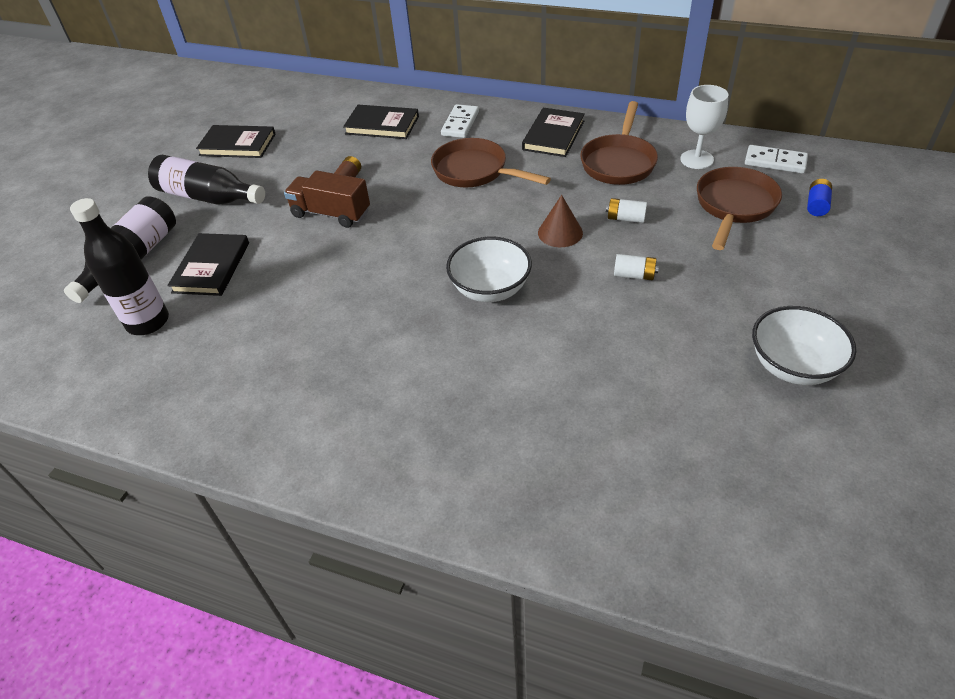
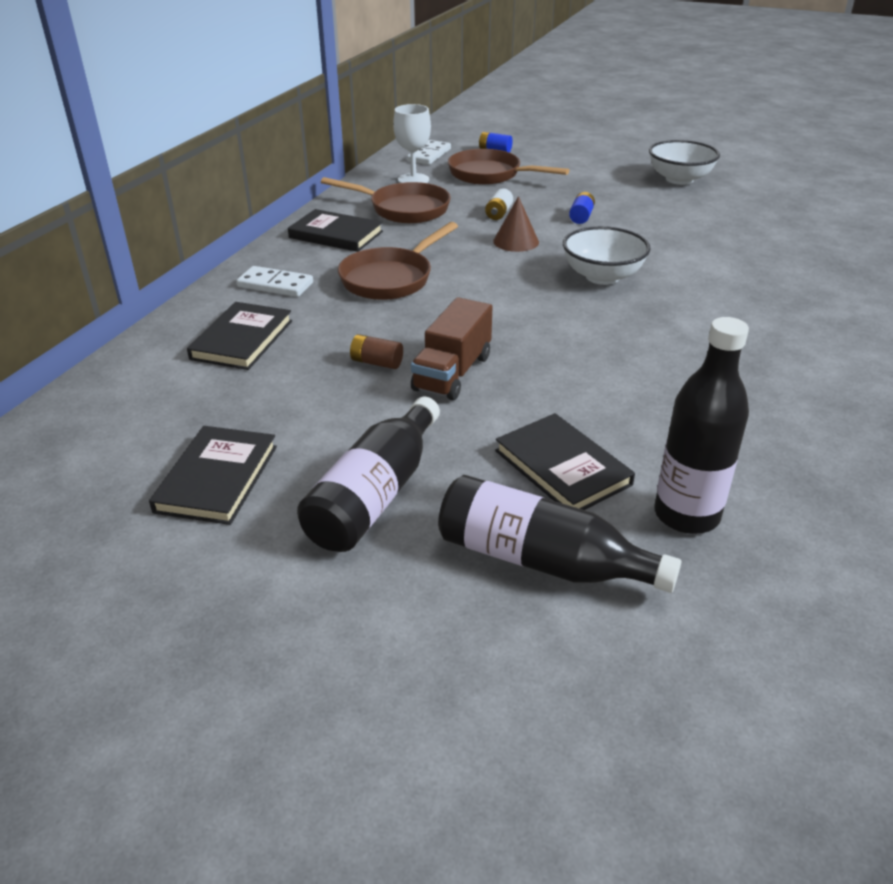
camera: 90 degrees left, 10 degrees down
(211, 267) = (562, 467): black book -> black book turned 45 degrees clockwise
(634, 275) = (581, 217): white battery -> blue battery

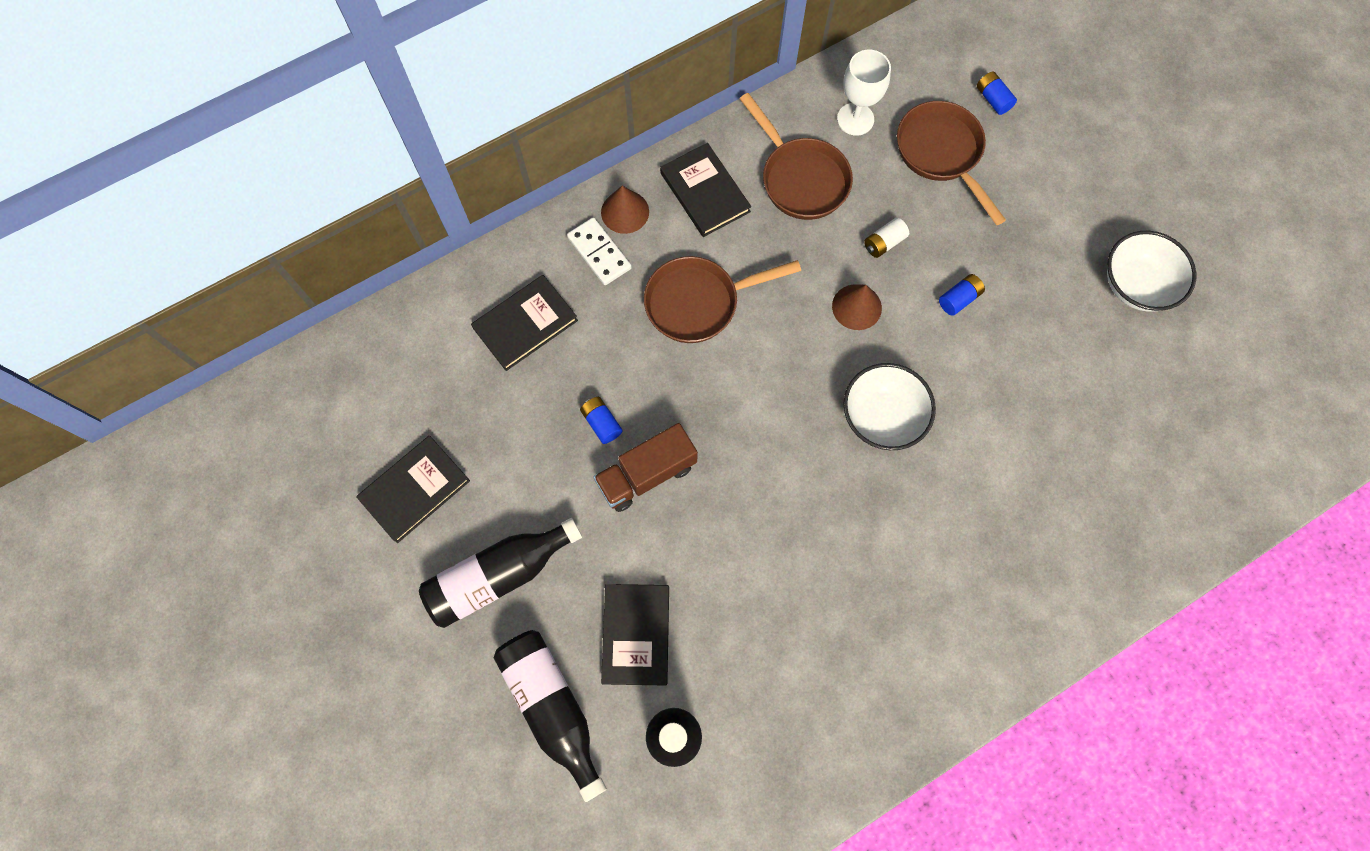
camera: 35 degrees right, 35 degrees up
(277, 261) = (625, 212): none -> brown cone
(376, 362) = (601, 423): brown battery -> blue battery
(429, 155) = (914, 69): white domino -> none

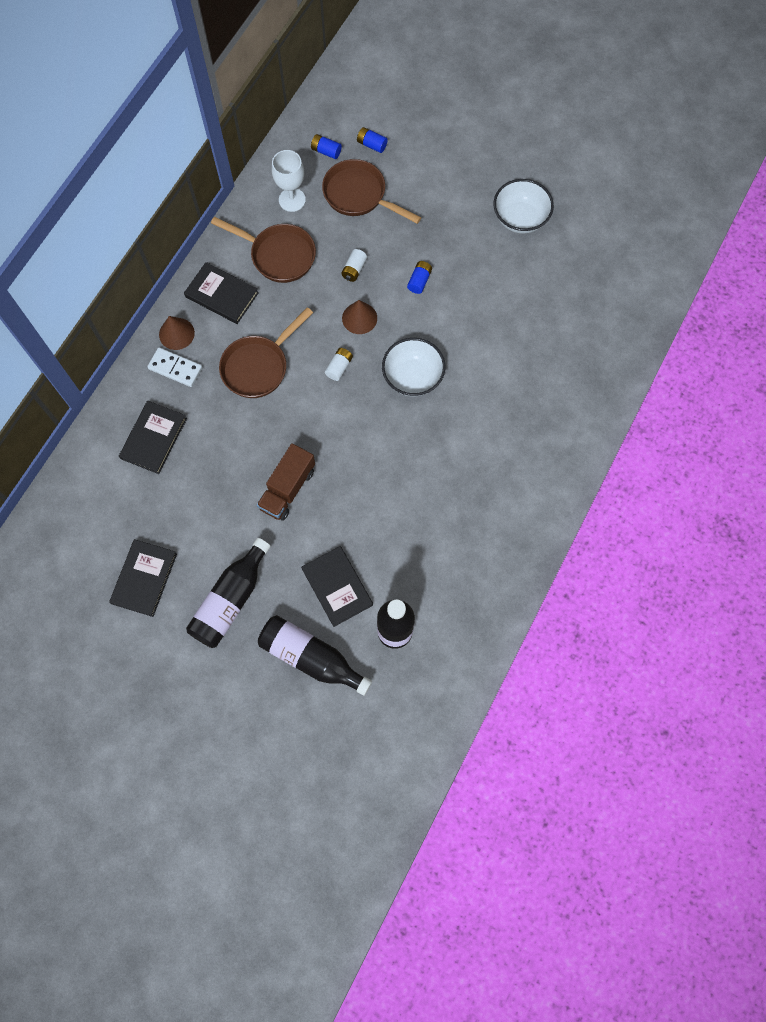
camera: 30 degrees left, 0 degrees up
(601, 423) = (240, 473): blue battery -> blue battery (326, 151)
(796, 355) = (339, 367): none -> white battery

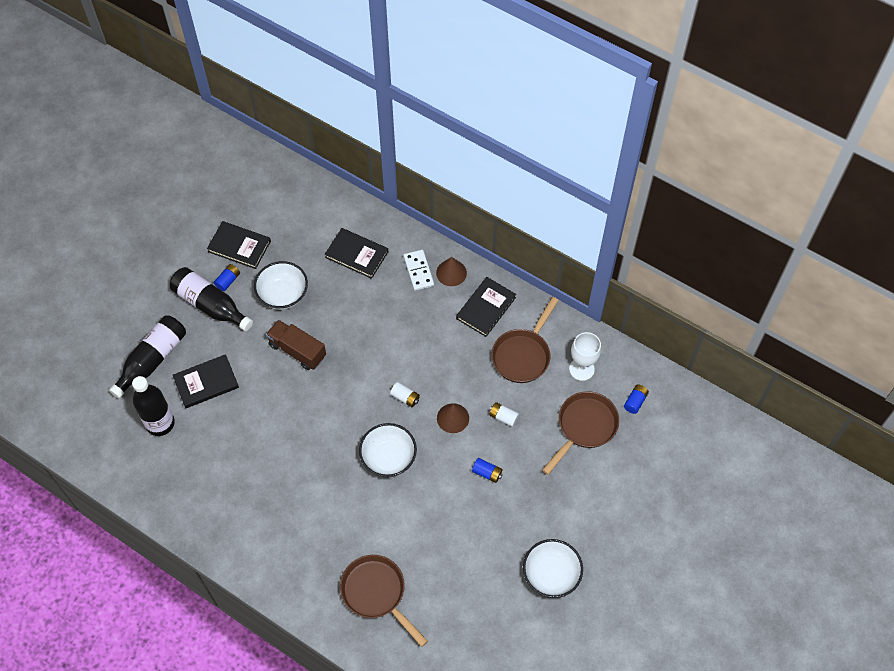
camera: 95 degrees right, 10 degrees down
(175, 368) = (418, 271): white domino -> white domino turned 45 degrees counterclockwise
(213, 515) = (283, 295): none -> white bowl
(258, 366) = (413, 334): brown pan -> brown pan (377, 593)
(371, 145) = (642, 443): blue battery -> blue battery (228, 280)

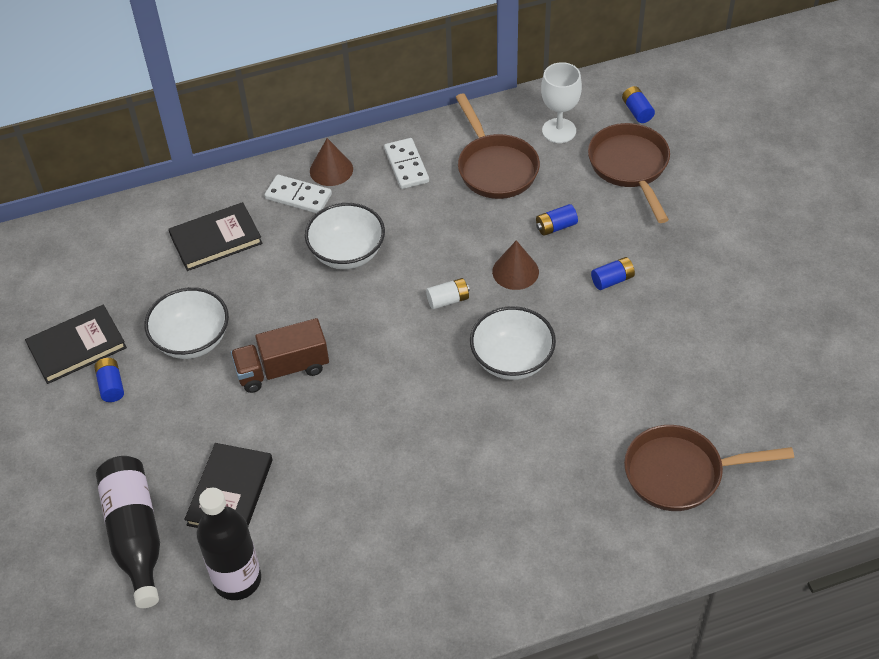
camera: 50 degrees left, 10 degrees down
(210, 305) = (125, 424): black bottle -> none
(486, 308) = (406, 166): black book -> white domino
(503, 417) = (556, 227): white battery -> blue battery
(551, 575) = (785, 295): white bowl -> white bowl (347, 253)

